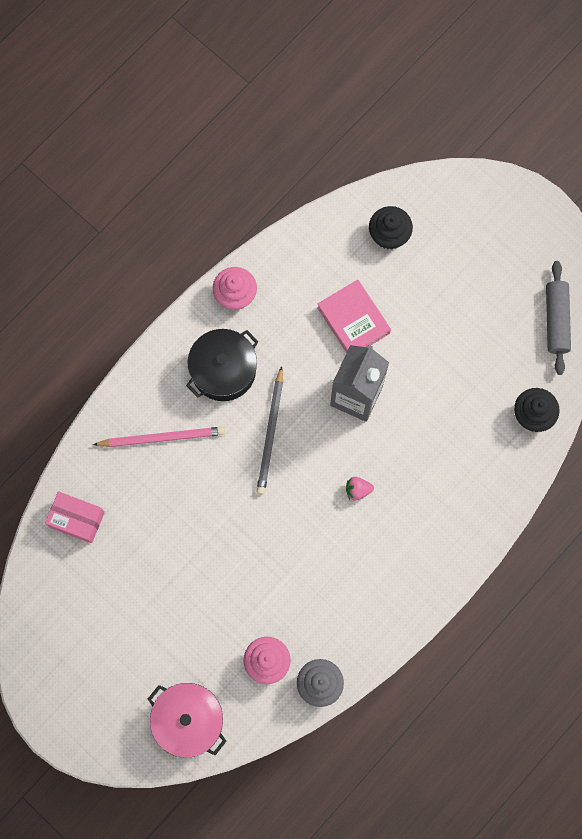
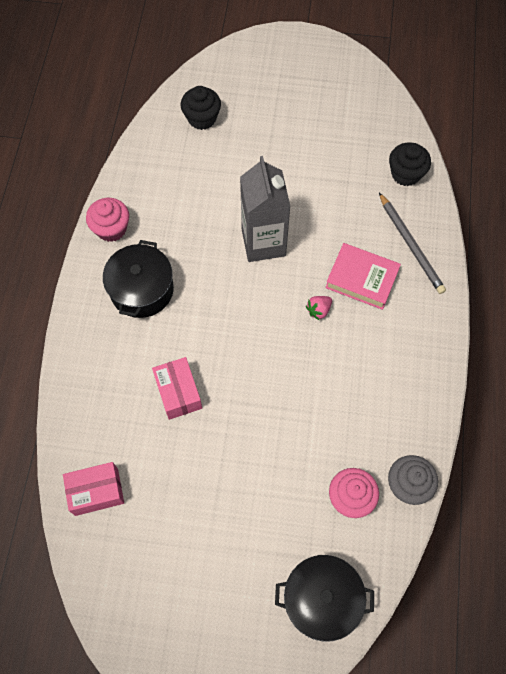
camera: 35 degrees left, 10 degrees down
(161, 437) = (126, 374): pink pencil -> none
(189, 720) = (321, 599): pink pot -> black pot
(192, 482) = (178, 393): none -> pink box
(271, 433) = (216, 312): grey pencil -> grey pencil (410, 245)
(353, 320) = (220, 191): pink book -> pink book (362, 279)
(556, 320) = (369, 103): grey rolling pin -> none

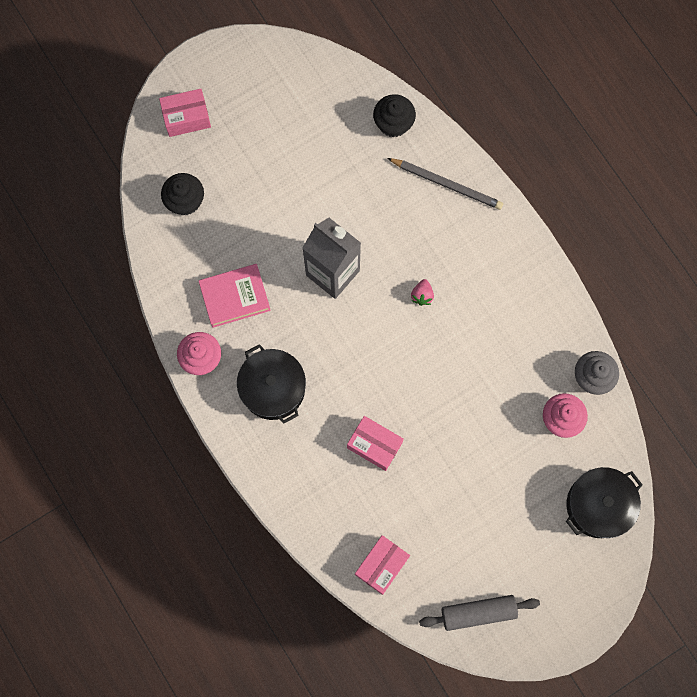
camera: 40 degrees left, 10 degrees up
(137, 601) = (478, 612): none -> grey rolling pin
(254, 67) = (186, 118): none -> pink box
(362, 279) = (433, 243): pink book -> pink book (235, 297)

